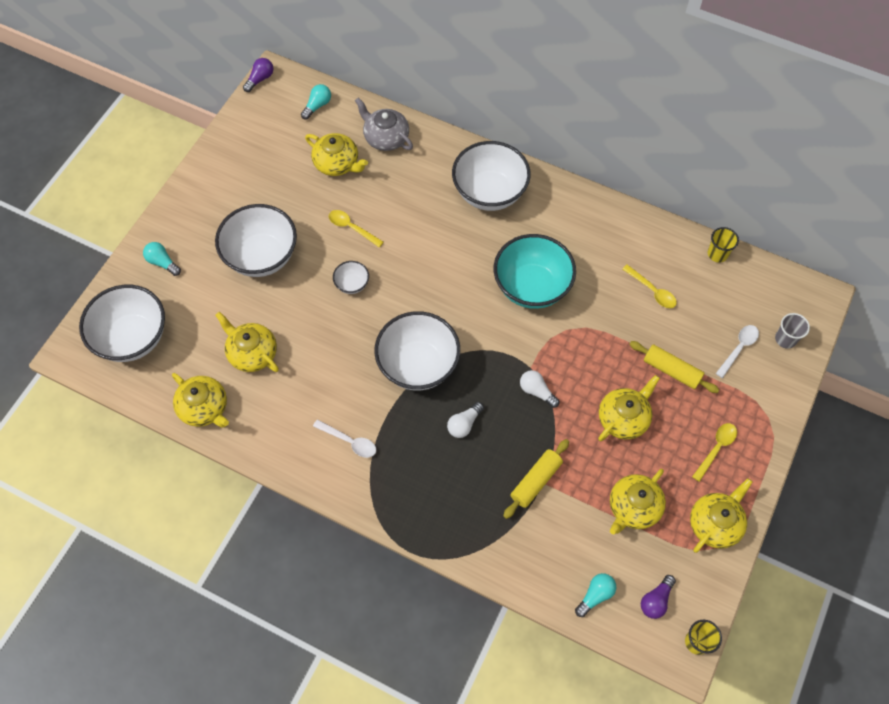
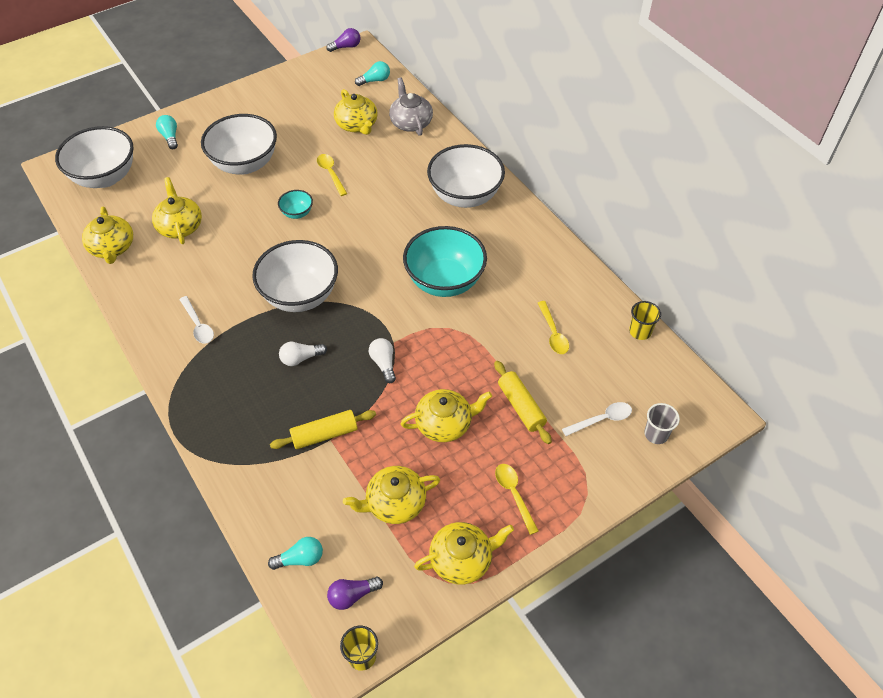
camera: 30 degrees right, 10 degrees down
(352, 284) = (297, 213): white bowl -> turquoise bowl
(716, 448) = (514, 494): yellow spoon -> yellow spoon turned 90 degrees counterclockwise

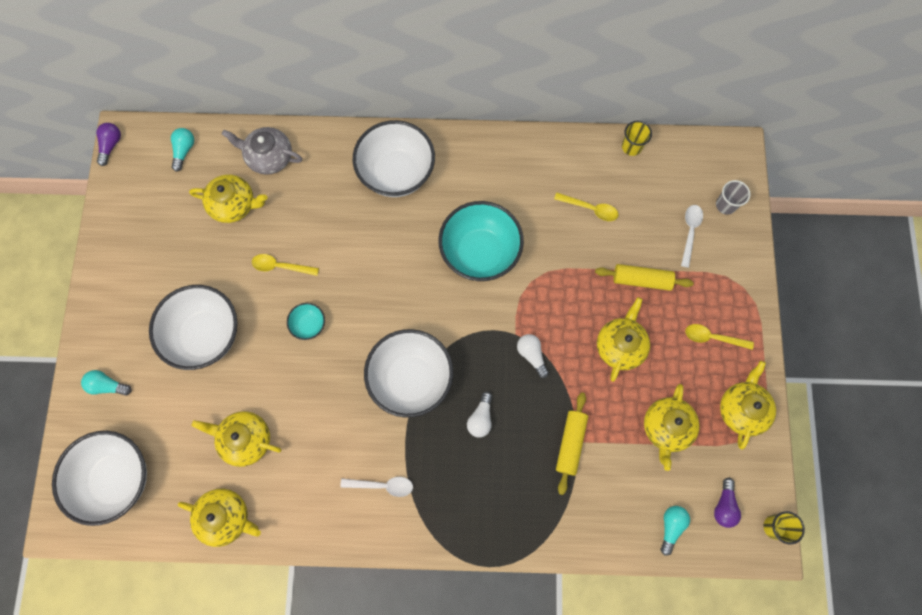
camera: 55 degrees left, 20 degrees up
(383, 363) = (532, 355): white light bulb -> white light bulb turned 45 degrees clockwise

